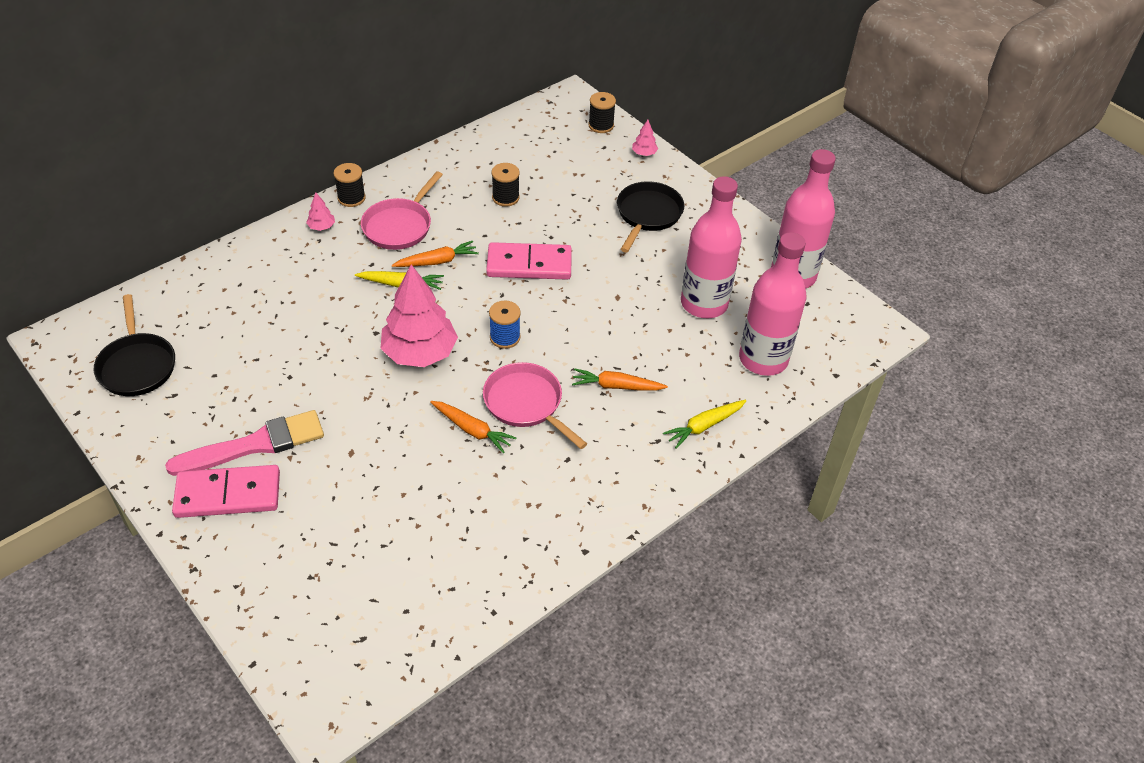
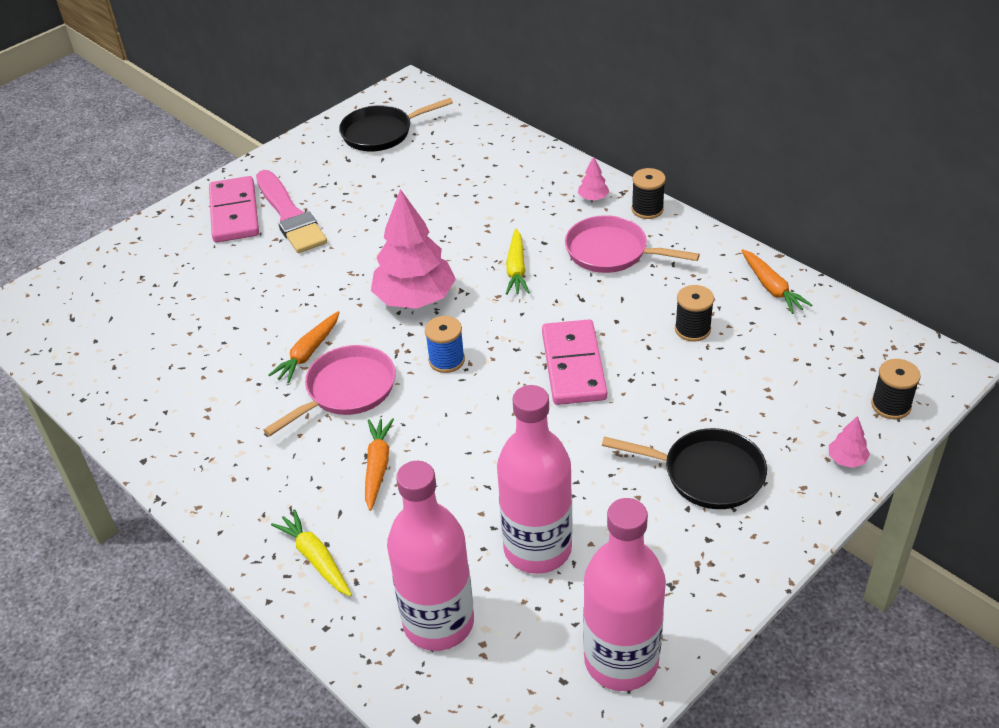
camera: 90 degrees right, 5 degrees down
(437, 261) = (560, 289): orange carrot -> orange carrot (771, 288)

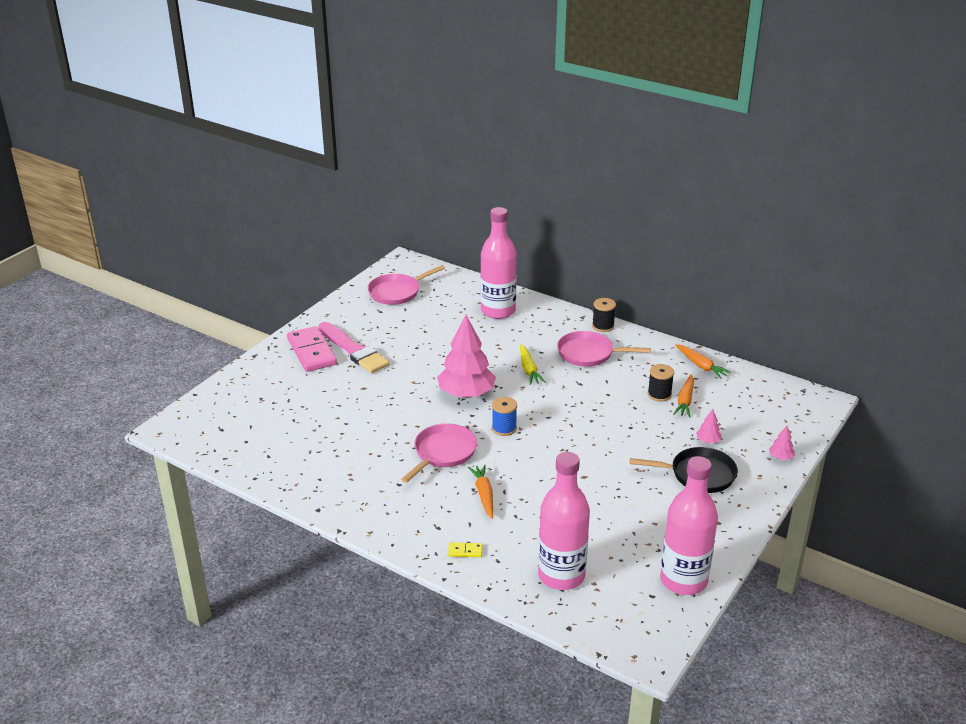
camera: 15 degrees left, 10 degrees down
(308, 353) = (406, 433): orange carrot -> orange carrot (685, 401)
(316, 558) = (465, 551): yellow carrot -> yellow domino
(381, 133) = (397, 292): black pan -> pink pan
(537, 548) = (608, 528): pink bottle -> pink bottle (498, 311)
(574, 365) = (590, 423): pink domino -> none
(593, 198) = (564, 322): pink tree -> pink tree (708, 441)
(891, 405) = (797, 425): black spool -> none

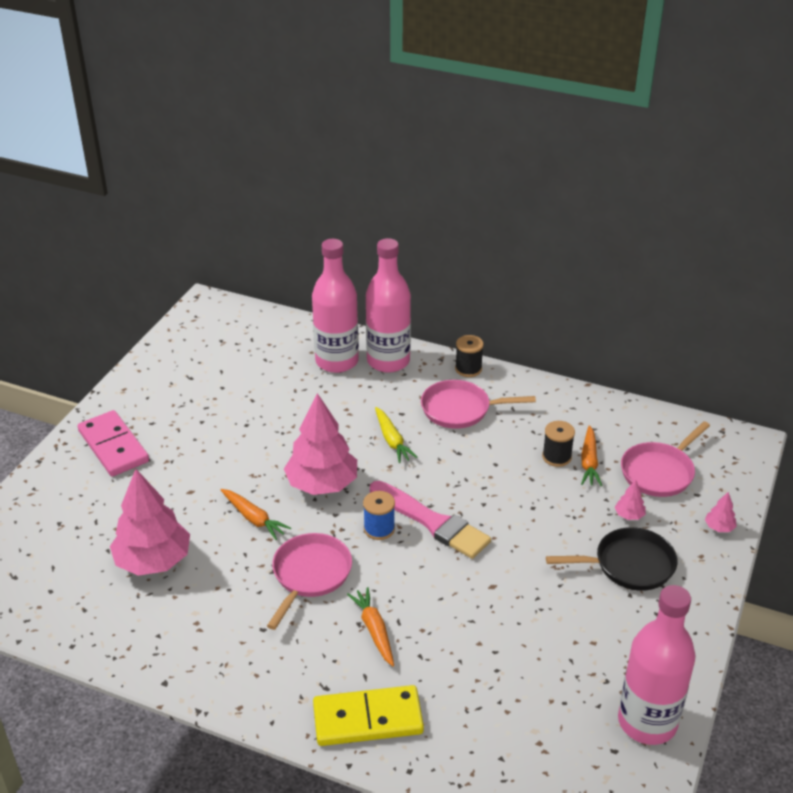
camera: 10 degrees left, 5 degrees up
(326, 430) = (153, 561): none -> pink tree
(354, 350) = (167, 438): pink brush -> pink brush (432, 522)
(397, 292) = (207, 348): pink pan -> pink pan (659, 472)
(465, 551) = (368, 719): yellow domino -> yellow domino, size x2.44
(561, 575) = (496, 738): pink bottle -> pink bottle (388, 361)
(701, 366) = (596, 411): orange carrot -> orange carrot (254, 518)

